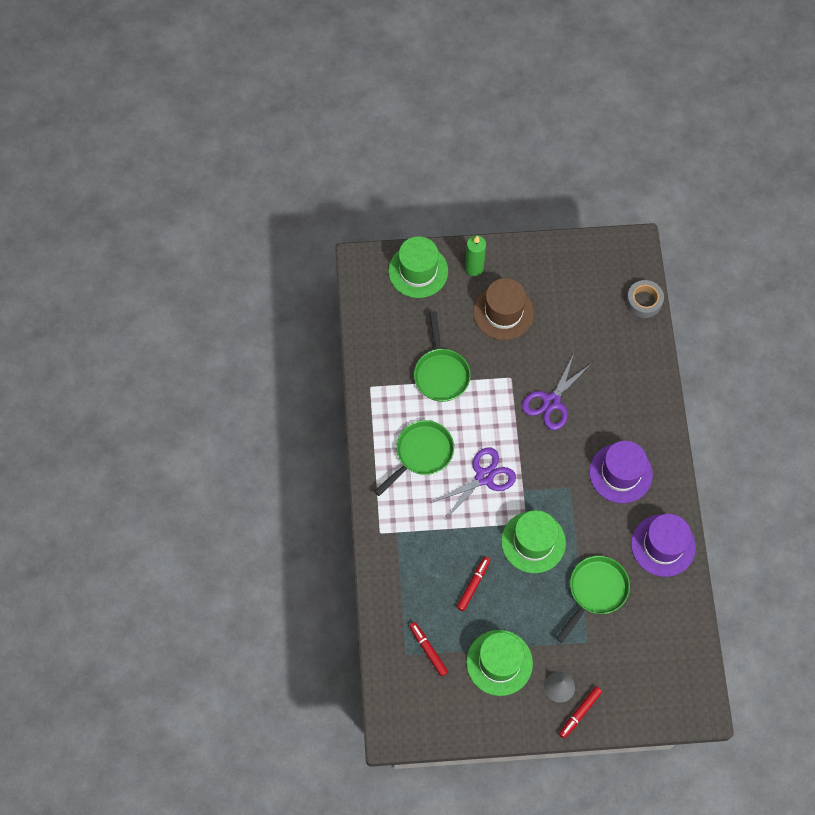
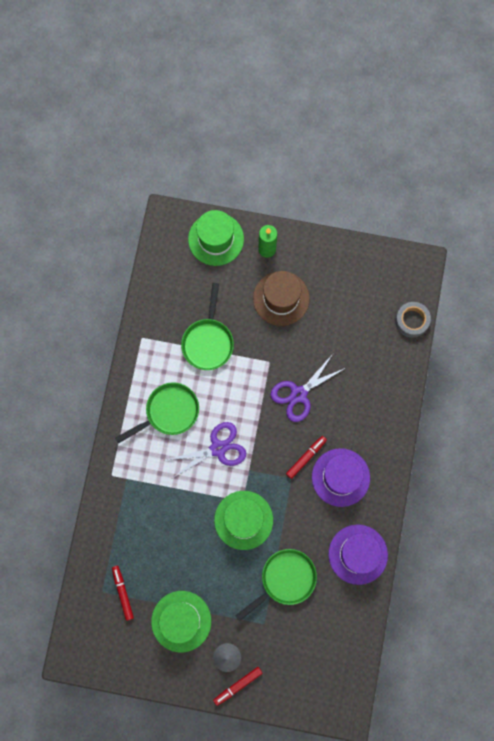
camera: 15 degrees right, 10 degrees up
(473, 585) = (179, 545): red marker -> red marker (306, 457)

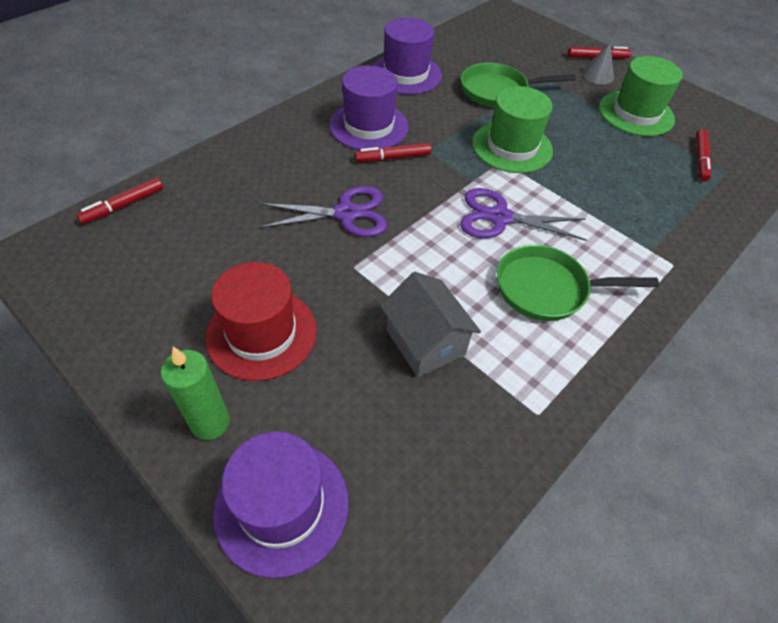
camera: 150 degrees left, 25 degrees down
(208, 342) = (425, 342): green pan -> grey house
(216, 239) = (282, 506): green hat -> purple hat
(281, 298) = (261, 333): brown hat -> red hat
(412, 321) = (123, 205): grey tape -> red marker

